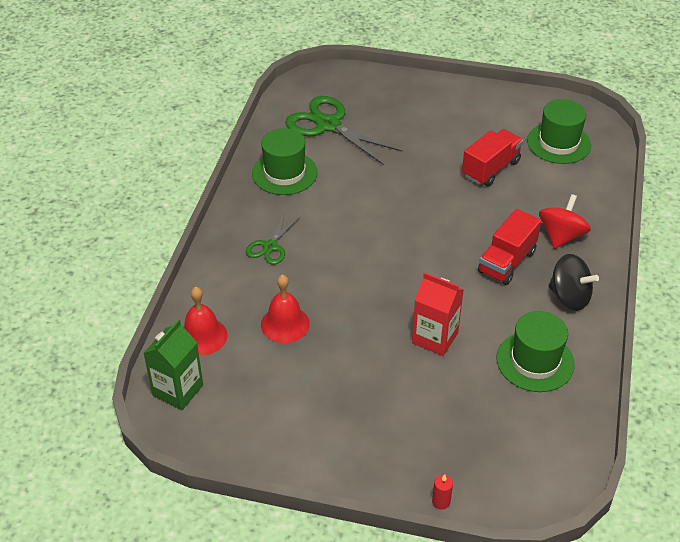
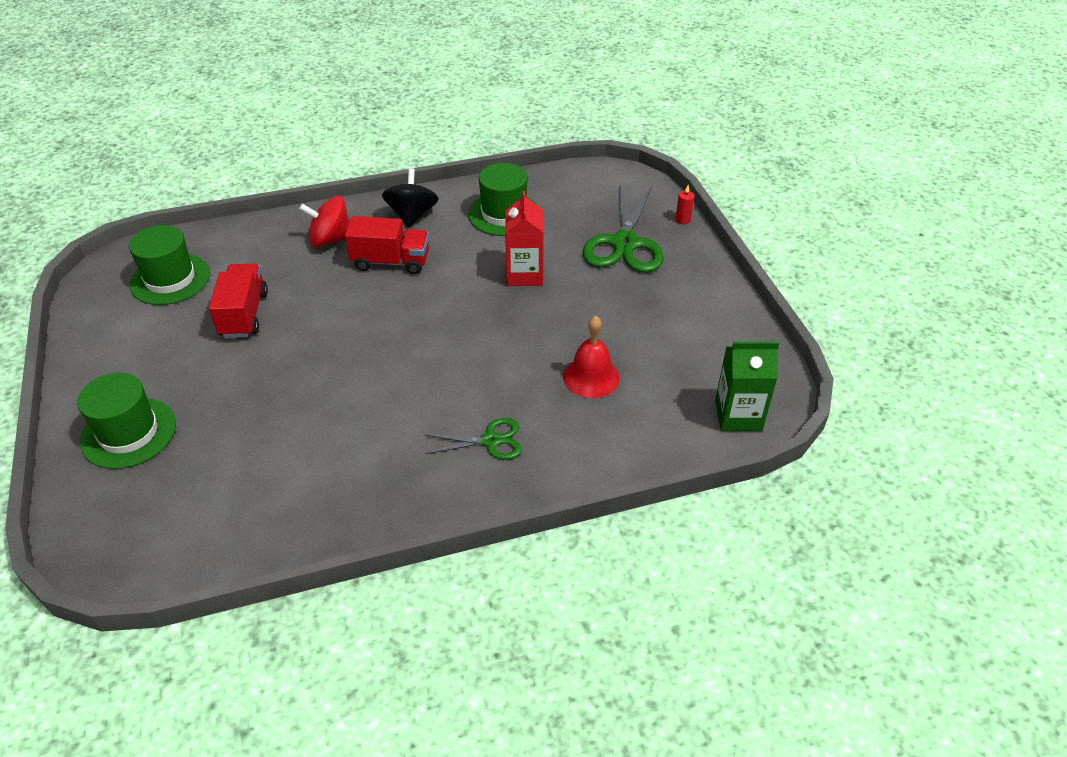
camera: 120 degrees left, 0 degrees up
(202, 336) = (660, 432): red bell -> none
(284, 173) = (349, 490): green hat -> green hat (128, 433)
(328, 125) = (219, 491): green scissors -> green scissors (625, 243)
(491, 169) = (244, 314): red truck -> red truck turned 75 degrees clockwise

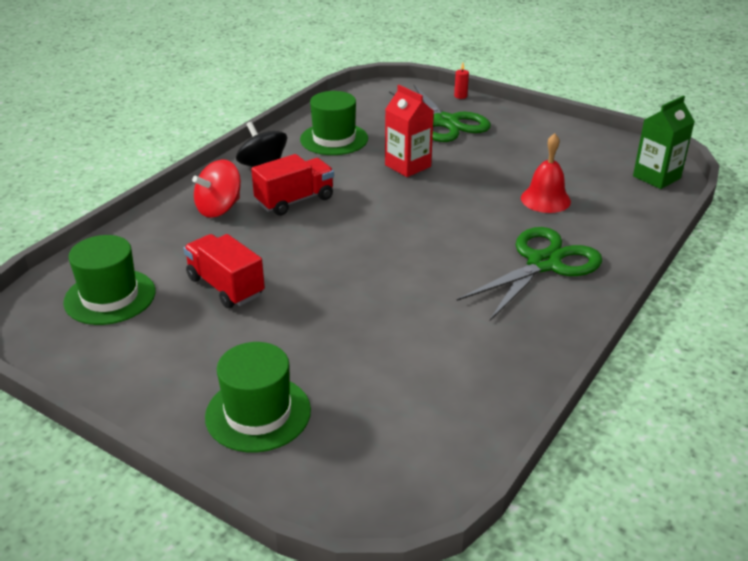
camera: 40 degrees left, 10 degrees down
(491, 441) = (544, 263): green scissors -> green scissors, size x1.85

